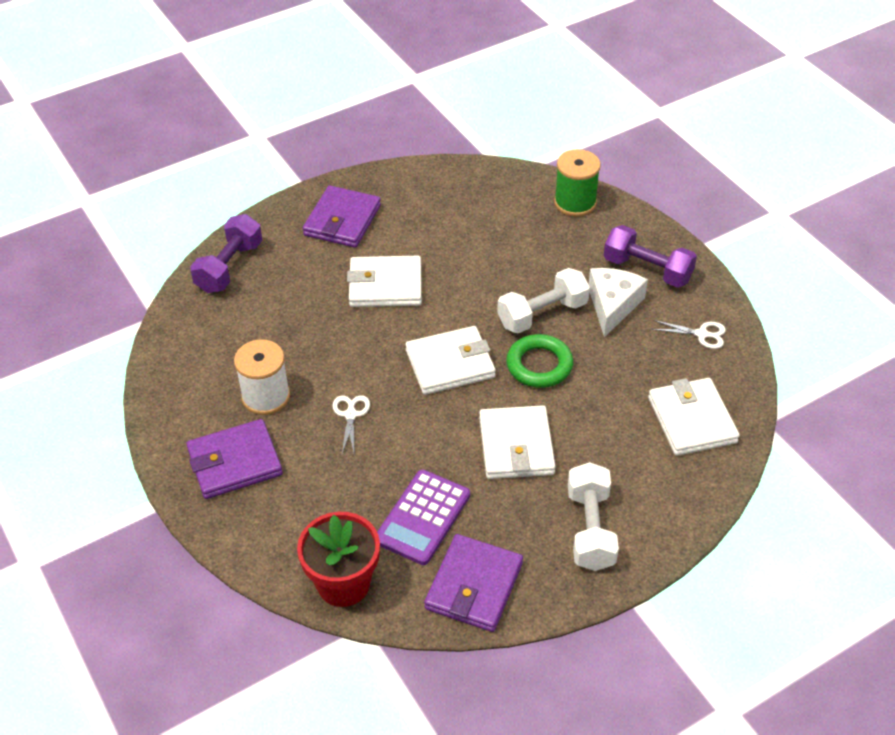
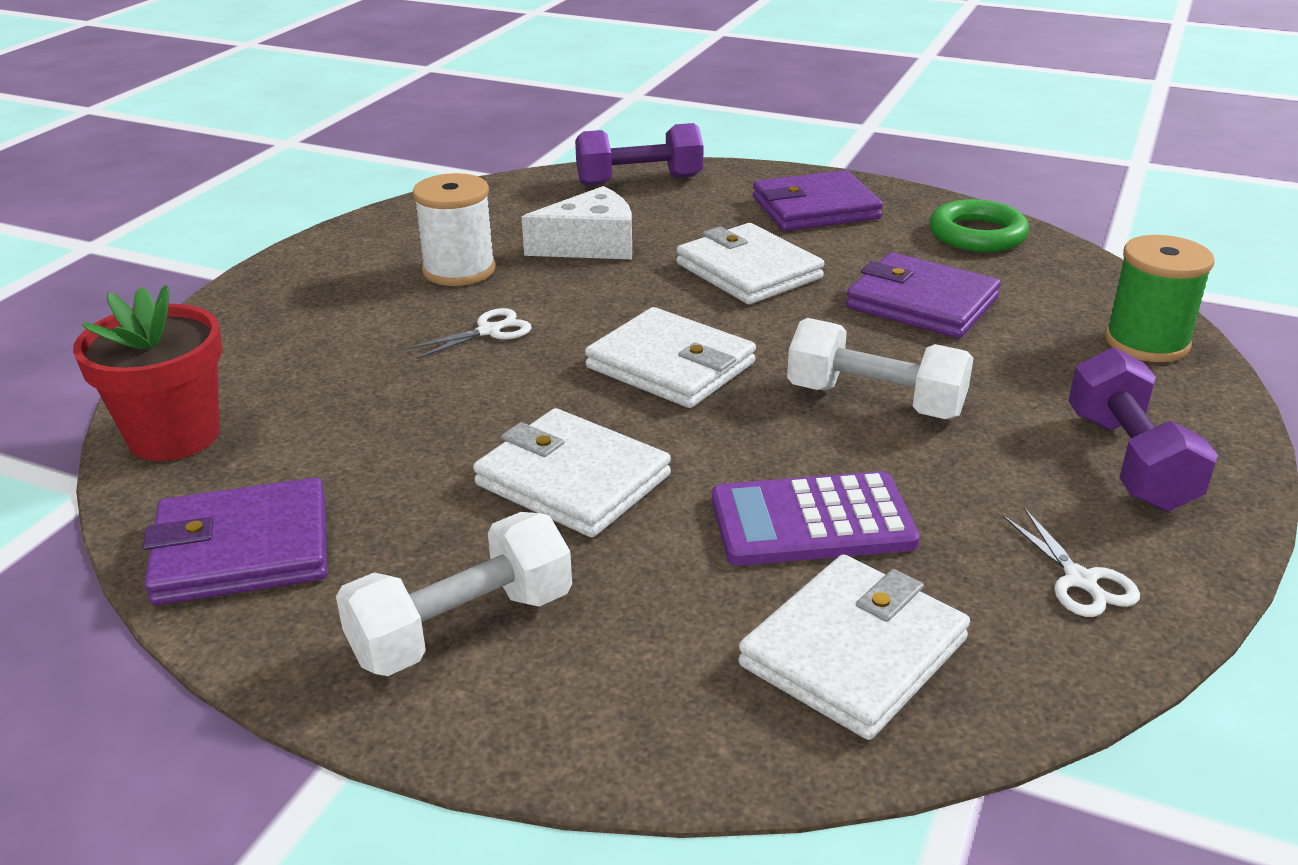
camera: 55 degrees right, 15 degrees down
(235, 462) = (330, 291): purple wallet -> purple wallet (922, 303)
(423, 517) = (349, 452): purple calculator -> purple calculator (812, 521)
(516, 446) = (573, 480): white wallet -> white wallet turned 75 degrees clockwise
(539, 365) = (767, 438): green ring -> green ring (977, 234)
(612, 305) = (994, 457): white cheese -> white cheese (591, 245)

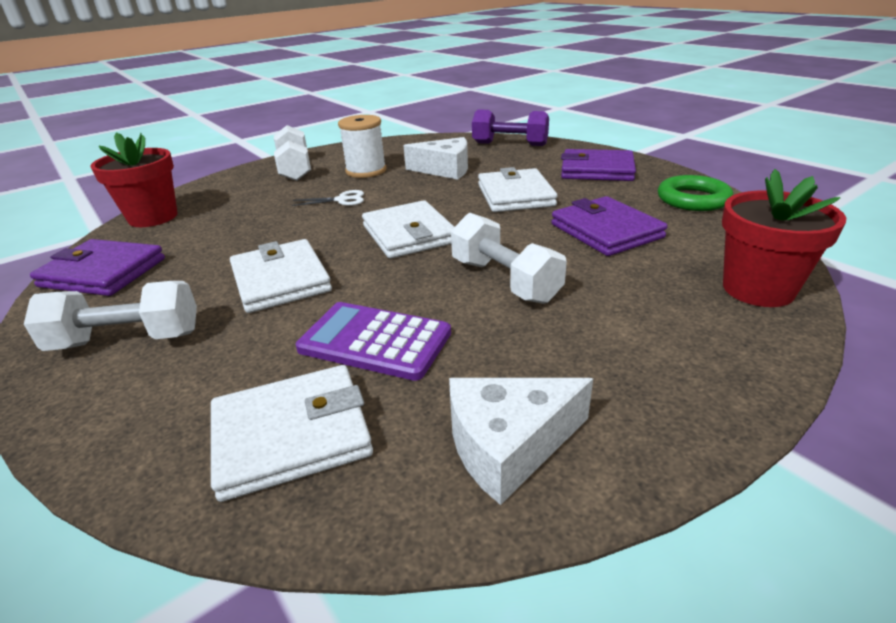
camera: 30 degrees right, 0 degrees up
(319, 289) = (295, 169): none -> white dumbbell
(1080, 581) = (508, 445): white scissors -> white cheese
(1129, 461) = (650, 368): purple dumbbell -> none
(1146, 342) = (758, 289): green spool -> red flower pot

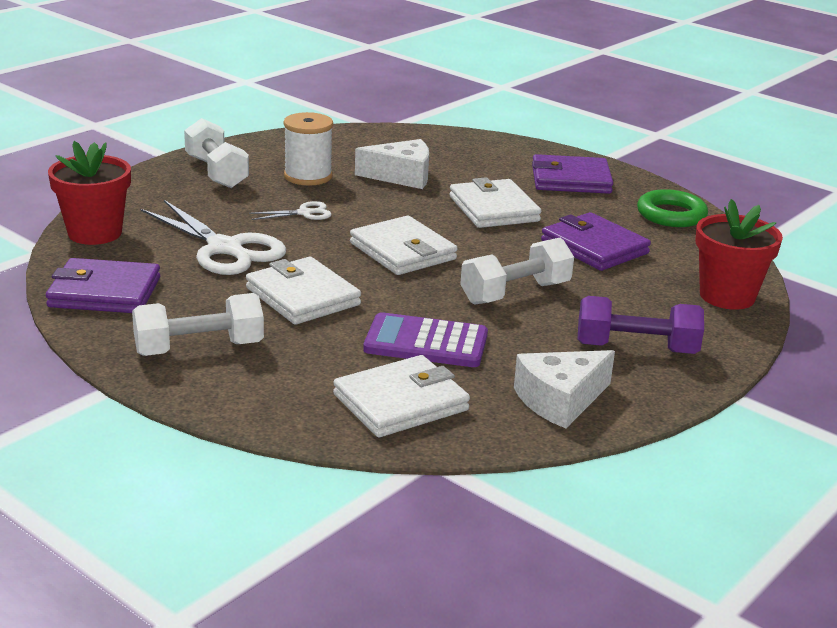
camera: 15 degrees left, 5 degrees down
(248, 231) = (225, 249): none -> white scissors
(504, 280) = (515, 293): white dumbbell -> white dumbbell turned 75 degrees counterclockwise
(510, 144) = (462, 143): purple dumbbell -> purple dumbbell (636, 348)

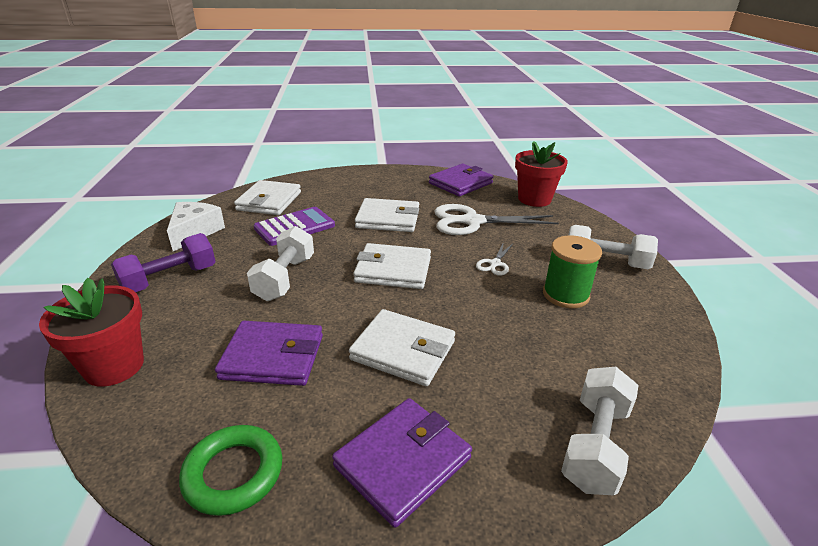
camera: 135 degrees right, 5 degrees up
(199, 348) = (380, 184): white dumbbell -> white dumbbell (595, 444)
(308, 176) = (565, 295): white spool -> green spool
(401, 176) = (525, 341): white cheese -> none

